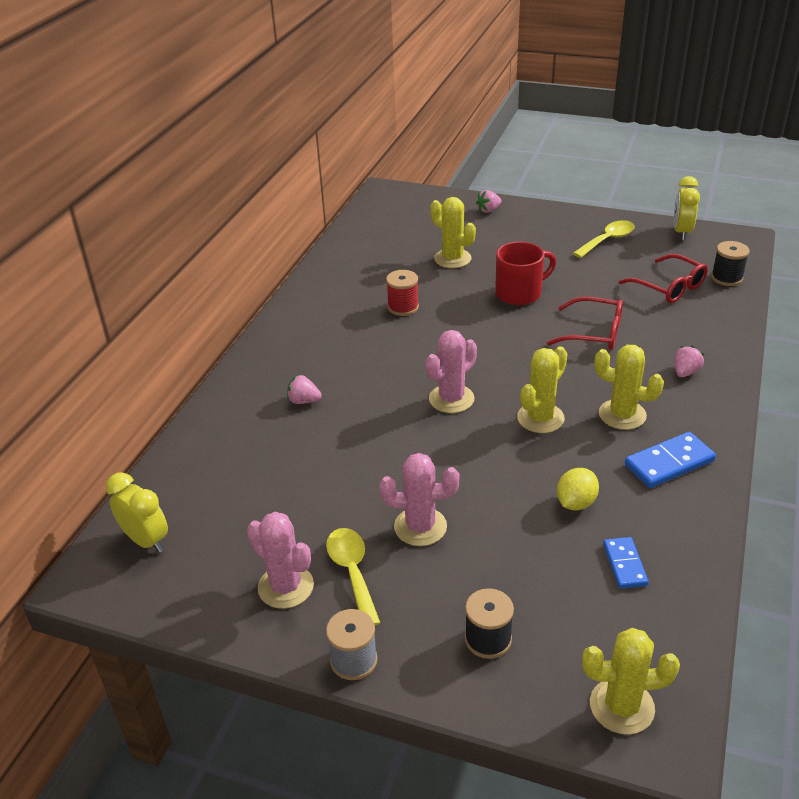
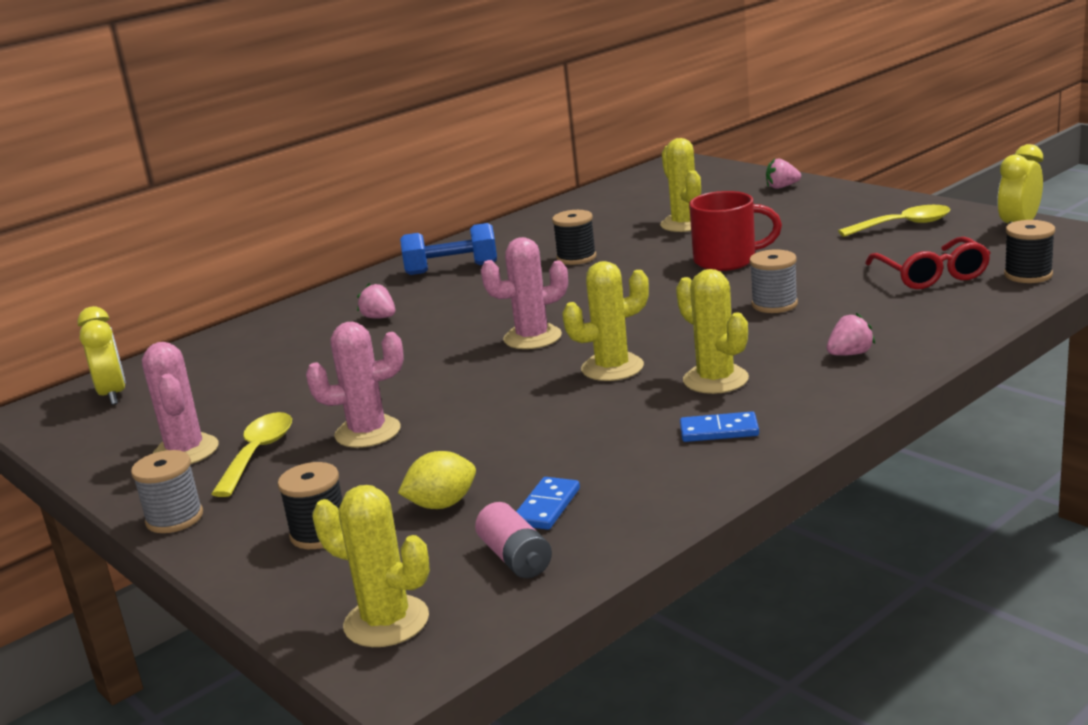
camera: 30 degrees right, 15 degrees down
(311, 335) = (451, 269): none -> blue dumbbell
(403, 307) = (576, 258): red spool -> black spool
(420, 527) = (367, 432): pink cactus -> pink cactus turned 45 degrees counterclockwise
(576, 503) = (559, 444): yellow lemon -> yellow lemon (442, 504)
(593, 333) = (774, 304): red glasses -> grey spool
(650, 618) = (516, 558): none -> pink battery
(669, 463) = (719, 430): blue domino -> blue domino, size x0.65

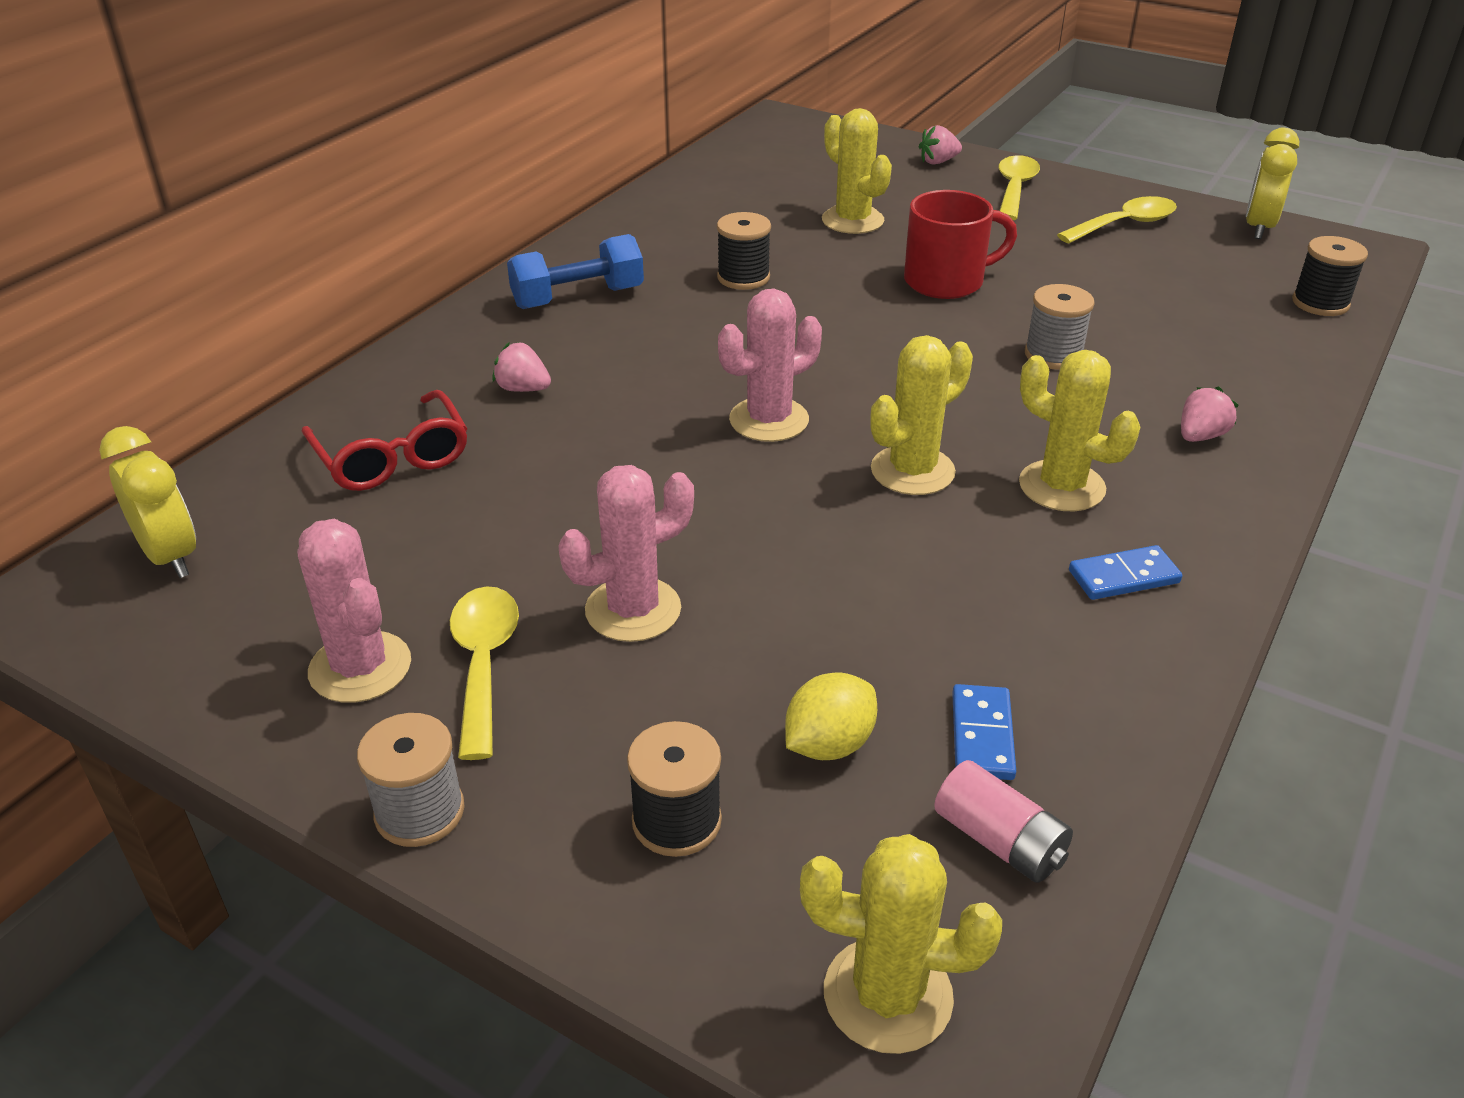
camera: 20 degrees left, 15 degrees up
(830, 203) = (1014, 189): none -> yellow spoon
(931, 275) = (1210, 304): red glasses -> red glasses (392, 457)

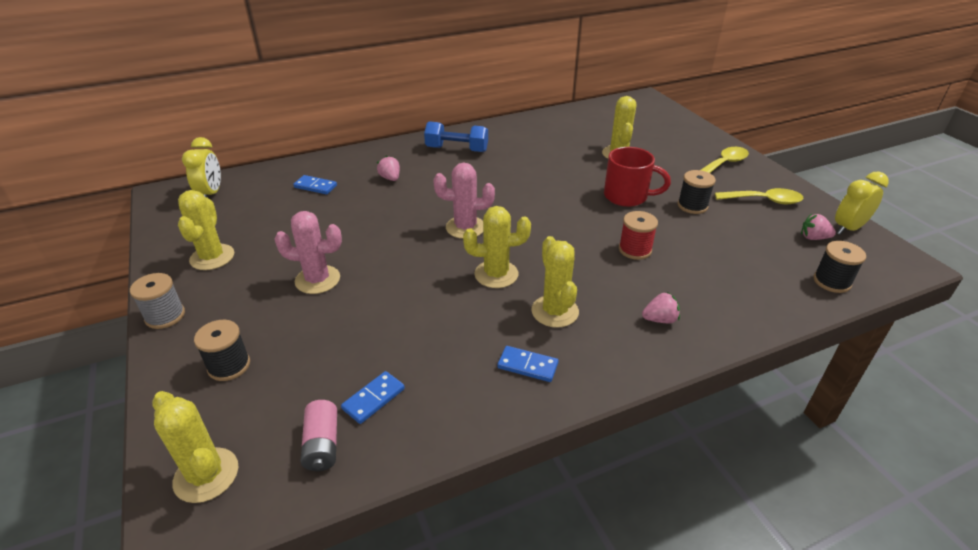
camera: 35 degrees right, 0 degrees up
(360, 667) = (212, 257): pink cactus -> yellow cactus
(392, 457) = (315, 186): red glasses -> blue domino
(483, 663) = (247, 275): yellow spoon -> none
(743, 277) = (534, 163): black spool -> black spool (692, 206)
(829, 744) = (314, 368): yellow lemon -> none
(938, 162) = (699, 139): pink strawberry -> pink strawberry (813, 238)
(1053, 355) = (635, 250): grey spool -> red spool

